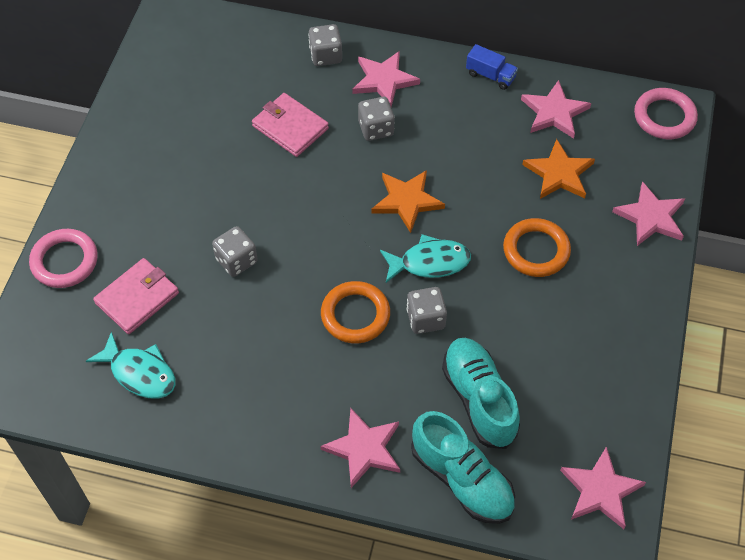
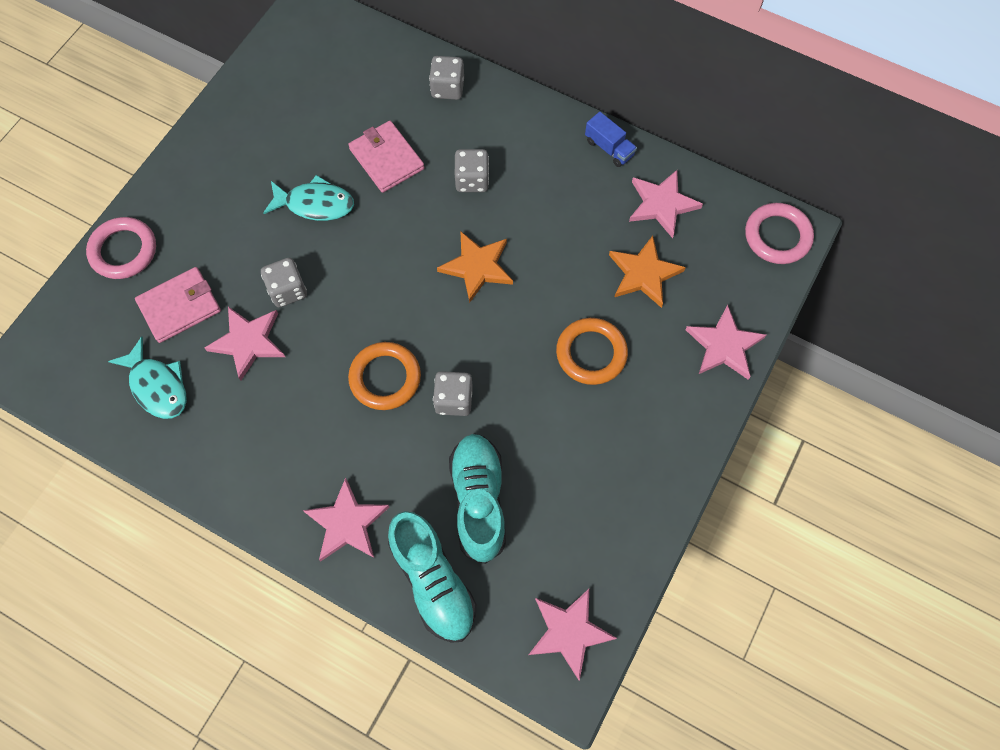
camera: 15 degrees right, 10 degrees up
(384, 80) = (497, 129): pink star -> pink star (248, 342)
(429, 262) = (478, 340): turquoise fish -> turquoise fish (315, 204)

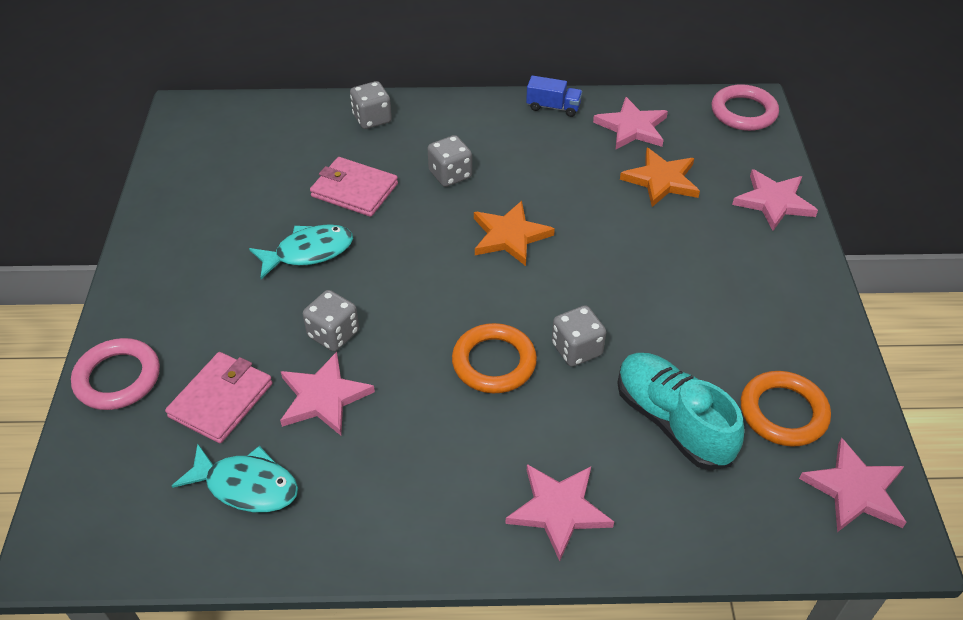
camera: 30 degrees left, 20 degrees down
(433, 581) = (690, 516): turquoise shoe -> none
(591, 353) = (669, 256): orange ring -> orange ring (783, 412)

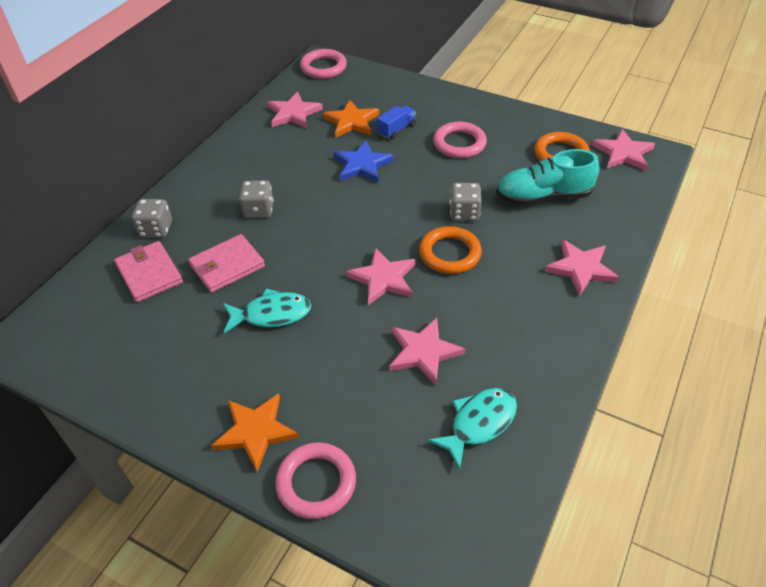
camera: 60 degrees left, 0 degrees up
(221, 400) = (386, 416): pink wallet -> pink wallet (149, 274)
(308, 252) = (271, 314): turquoise fish -> turquoise fish turned 75 degrees clockwise
(333, 334) = (367, 327): grey dice -> none
(509, 236) = (344, 204): orange star -> orange star (255, 432)
(553, 107) = (239, 137): blue truck -> blue truck (396, 129)
(590, 222) = (362, 165): none -> blue star
(709, 295) = (459, 143): none -> pink ring
(774, 202) = (407, 89): pink star -> pink star (383, 278)

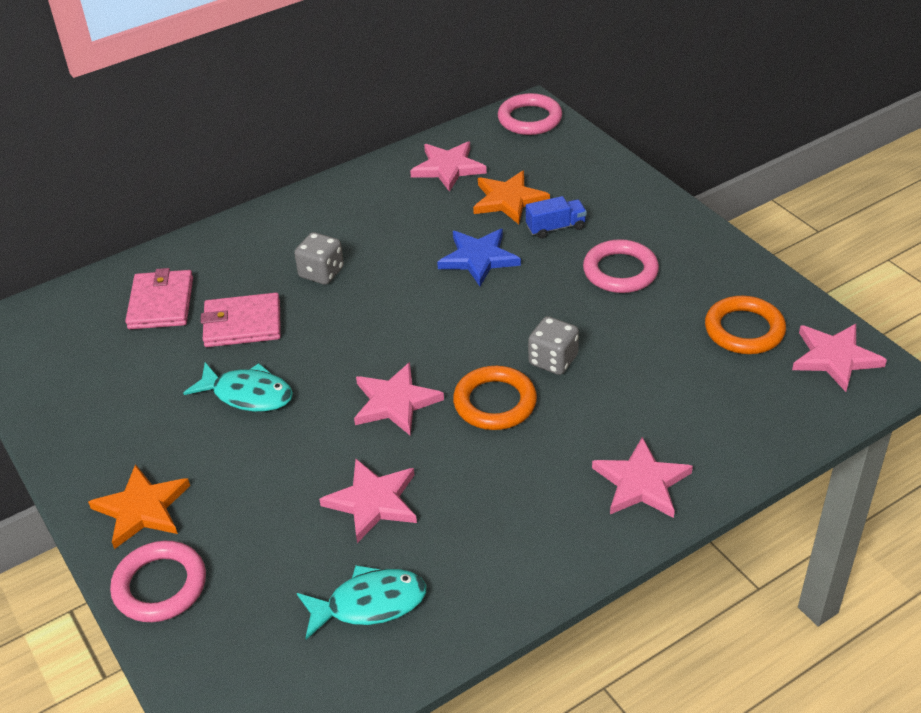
camera: 30 degrees right, 5 degrees down
(156, 229) = (202, 256): grey dice -> none
(543, 197) = (671, 376): turquoise shoe -> none

